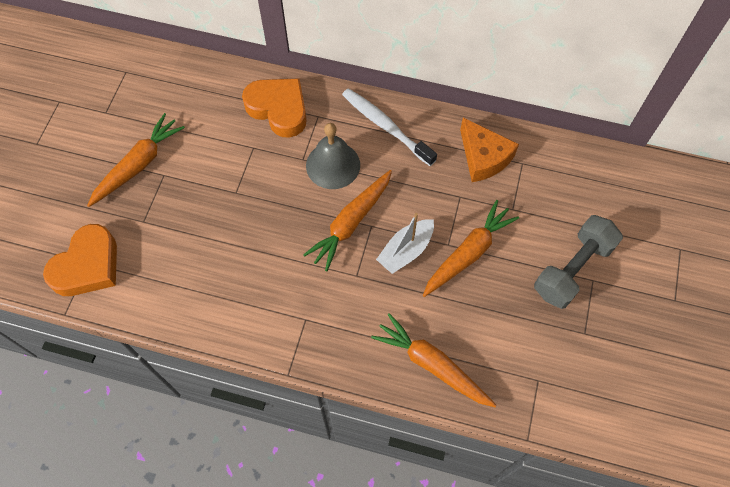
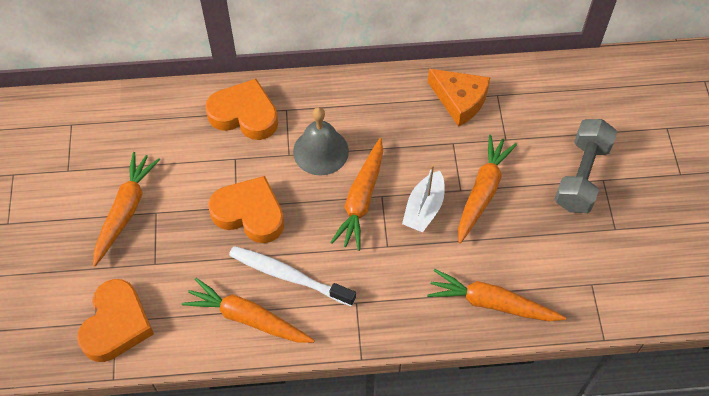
camera: 20 degrees left, 5 degrees down
(202, 300) = (248, 318): none -> orange carrot
(245, 203) = (249, 213): none -> orange heart
(386, 126) = (356, 100): white toothbrush -> white toothbrush (289, 276)

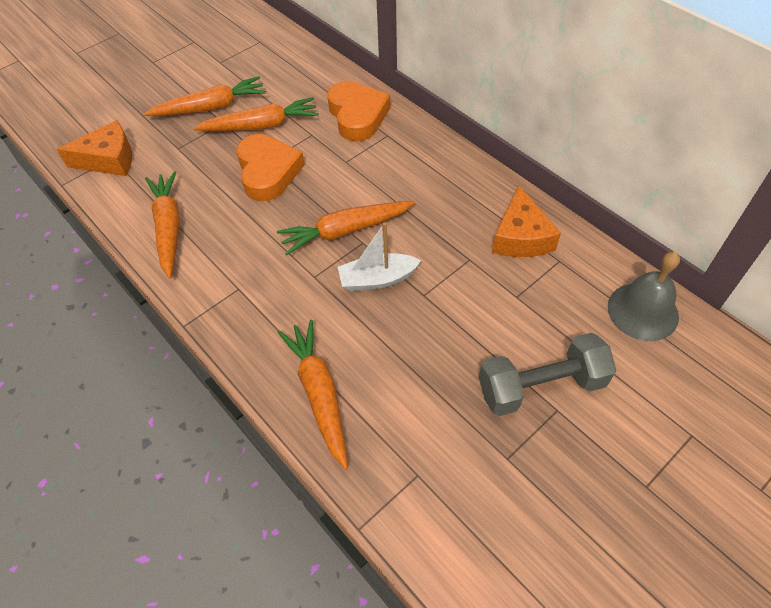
camera: 55 degrees right, 5 degrees down
(116, 324) = (109, 159): orange heart -> orange cheese
(289, 276) = (229, 229): white toothbrush -> none
(320, 151) = (368, 178): grey bell -> grey bell (643, 311)
(482, 192) = (438, 313): orange carrot -> orange carrot (261, 126)

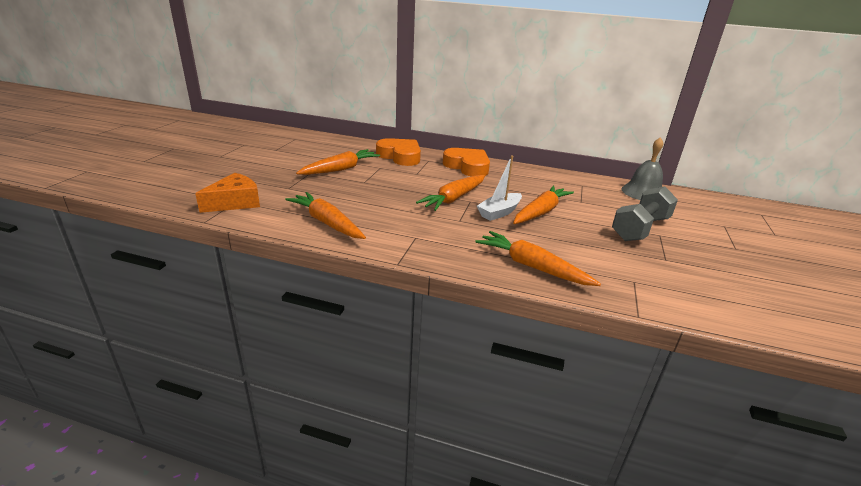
camera: 35 degrees left, 25 degrees down
(211, 107) = (292, 168): orange carrot -> orange carrot (541, 212)
(268, 172) = (370, 186): orange heart -> orange heart (467, 166)
(521, 237) = (552, 181): orange cheese -> none

